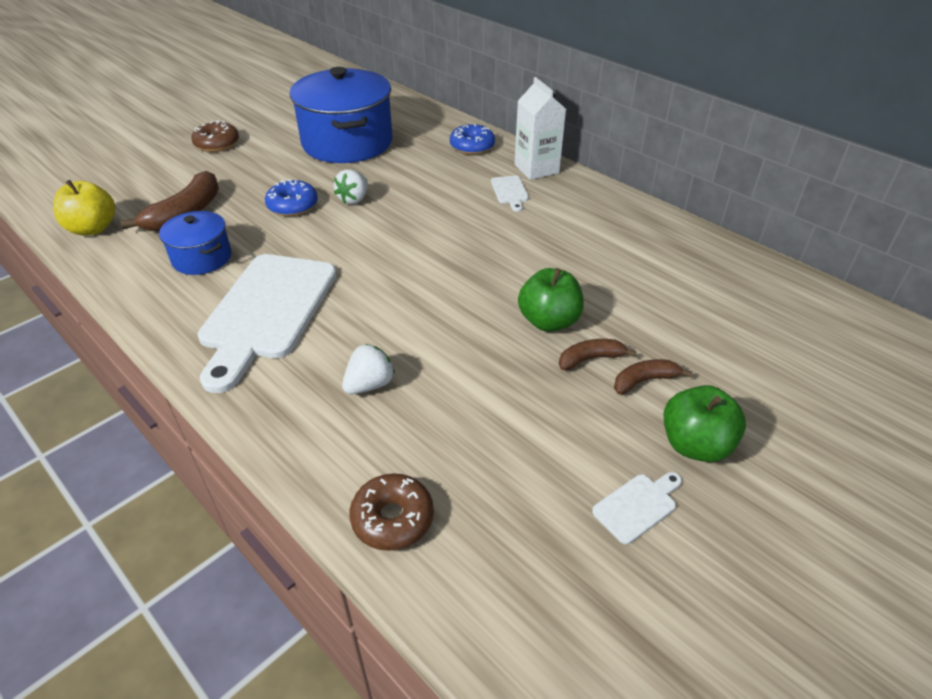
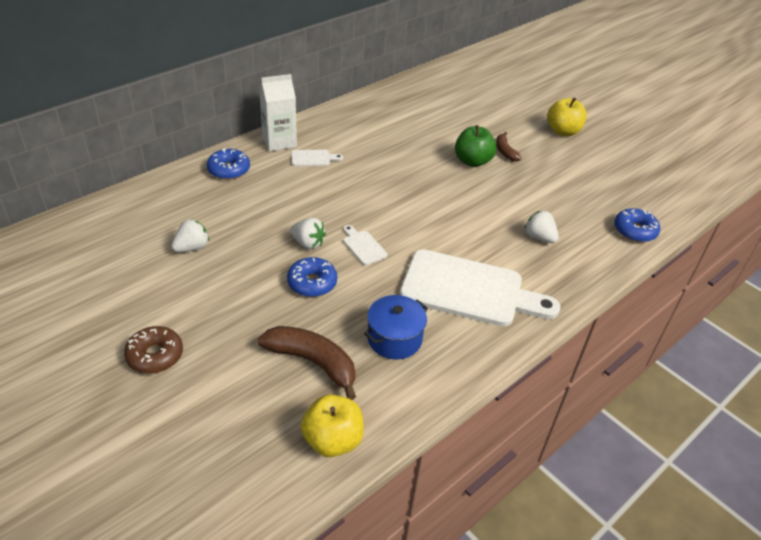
camera: 90 degrees left, 0 degrees up
(347, 142) = (192, 247): blue pot -> white strawberry
(392, 518) = (634, 231): brown donut -> blue donut
(637, 506) = (604, 154): white cutting board -> white cutting board (363, 246)
(644, 381) = (520, 137): brown banana -> none
(695, 445) = (563, 131): green apple -> yellow apple

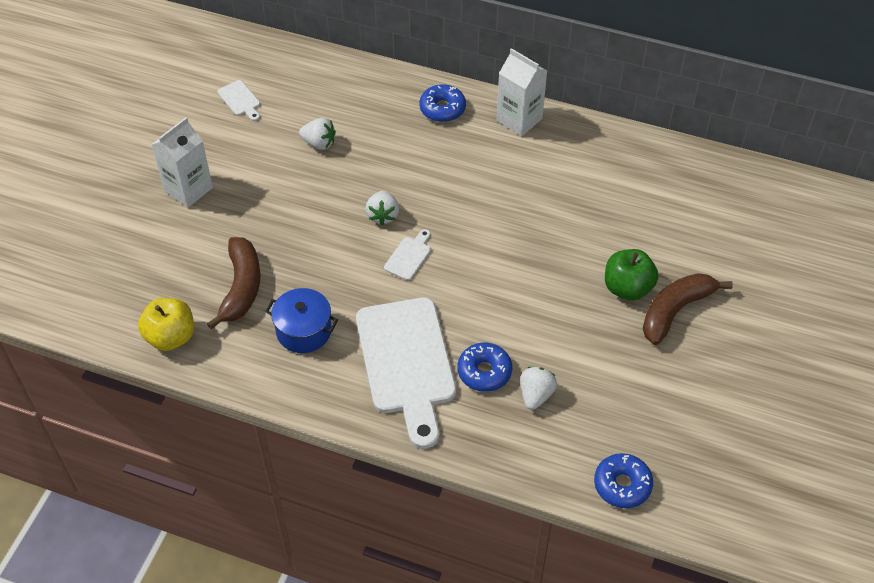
camera: 65 degrees right, 10 degrees up
(155, 355) = (188, 189): brown donut -> white carton
(312, 283) = (333, 243): blue donut -> blue donut (484, 372)
(313, 158) = (514, 157): white cutting board -> white cutting board (240, 100)
(505, 151) = (675, 311): brown banana -> brown banana, size x1.79
(563, 131) = (776, 354): yellow apple -> none

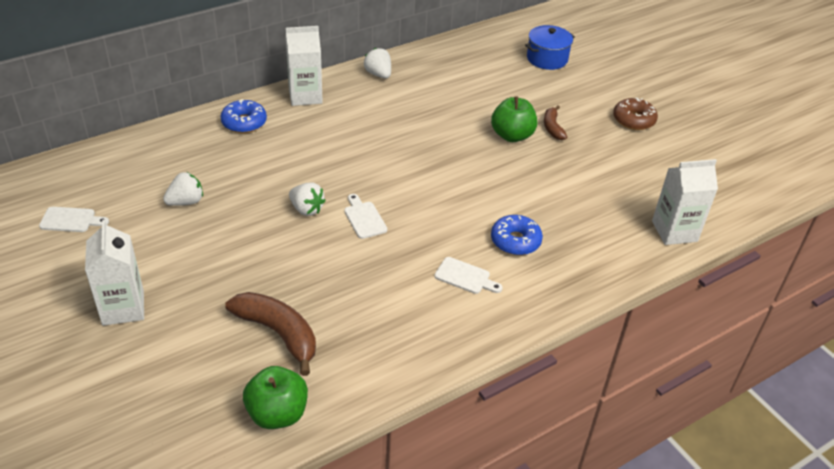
camera: 55 degrees left, 10 degrees down
(171, 337) = (277, 414): yellow apple -> green apple
(304, 331) = (370, 319): blue pot -> blue pot (547, 59)
(407, 362) = (465, 277): white cutting board -> white cutting board, size x0.40
(536, 395) = (561, 228): white strawberry -> white strawberry (378, 74)
(622, 485) = (674, 231): blue donut -> white carton
(675, 311) = (552, 128): brown banana -> brown banana, size x0.56
(765, 368) = (633, 120): none -> brown donut

